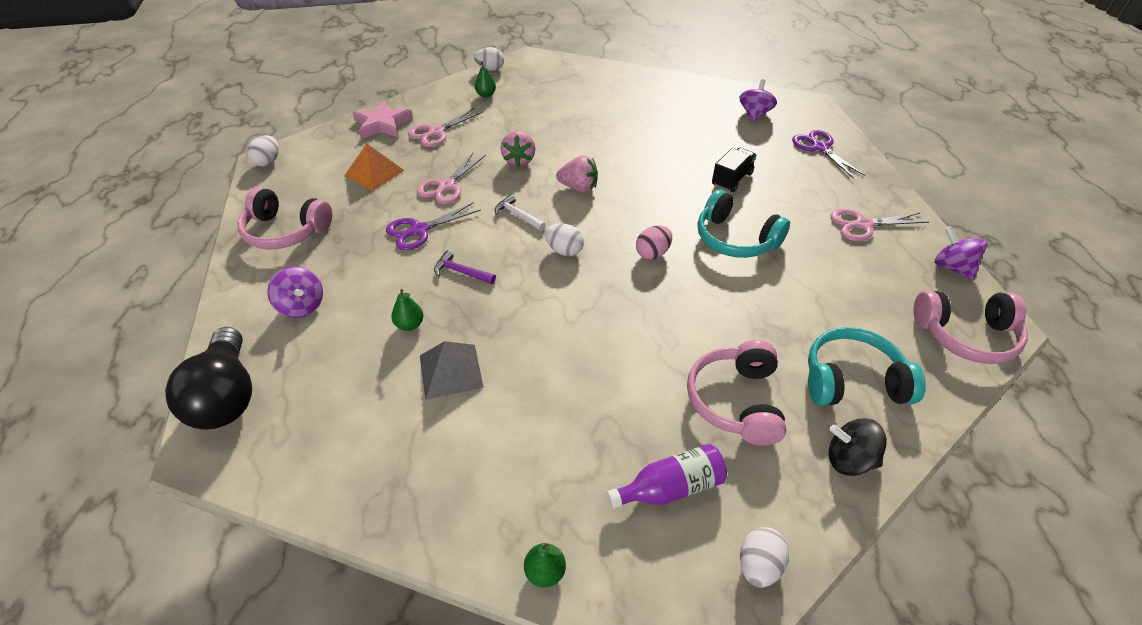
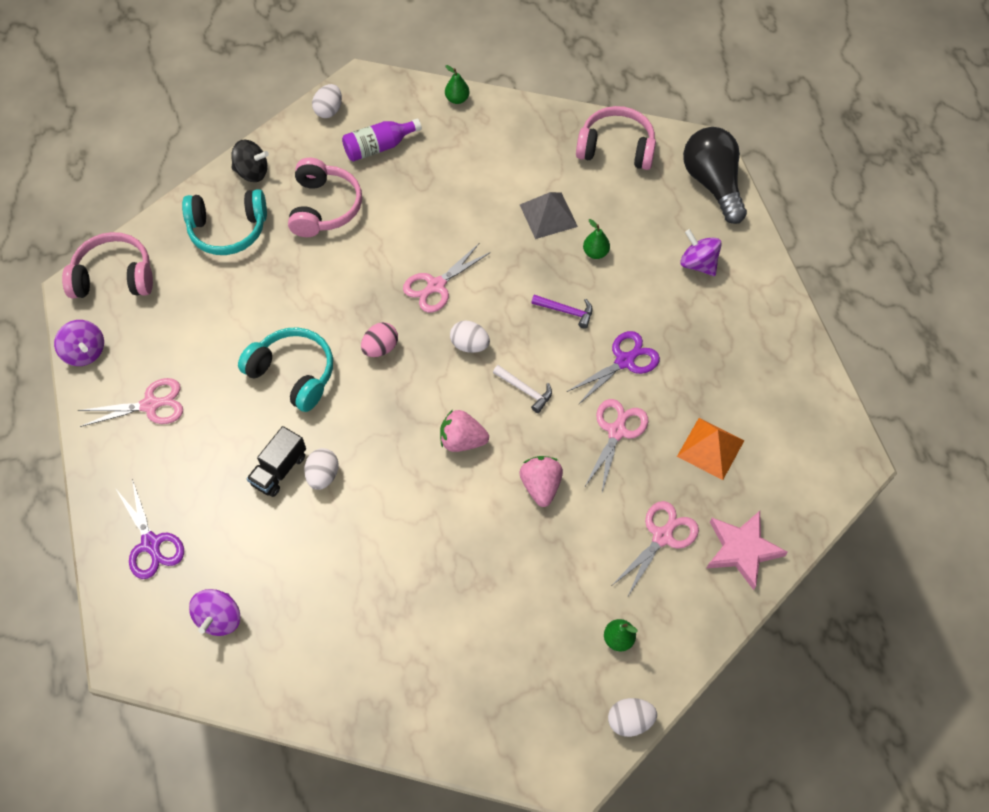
camera: 175 degrees right, 15 degrees up
(268, 162) = (849, 458): white egg -> white egg (323, 475)
(285, 231) = (762, 349): pink headphones -> pink headphones (616, 148)
(594, 303) = (436, 286): none -> pink scissors

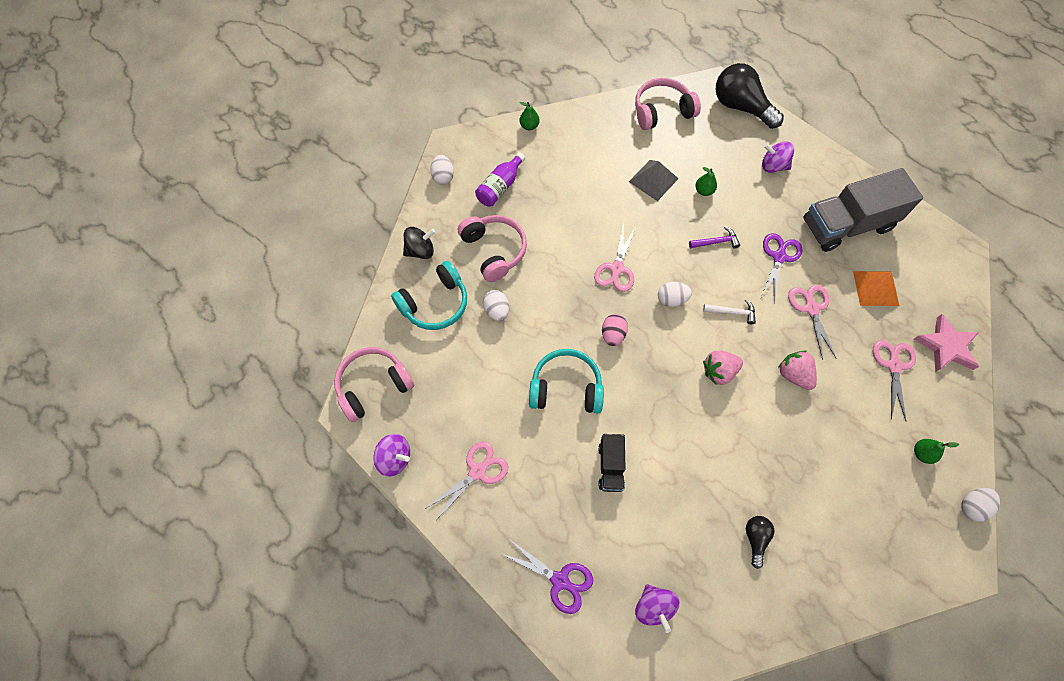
camera: 30 degrees left, 5 degrees up
(323, 475) = (644, 452): white egg -> white egg (497, 311)
(369, 617) = (755, 539): none -> black light bulb
(732, 367) = (846, 225): none -> grey truck

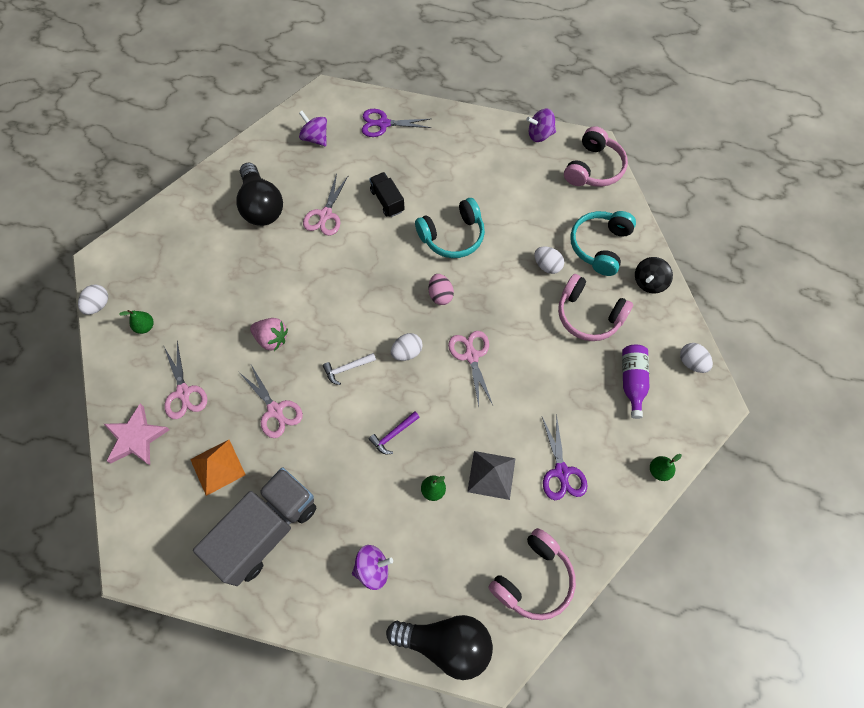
camera: 150 degrees right, 0 degrees up
(477, 471) = (478, 154): pink scissors -> pink scissors (325, 215)
(719, 372) = (337, 309): pink strawberry -> none
(755, 539) = (261, 206): black light bulb -> black light bulb, size x2.06
(779, 257) = (325, 451): purple scissors -> purple scissors (561, 472)

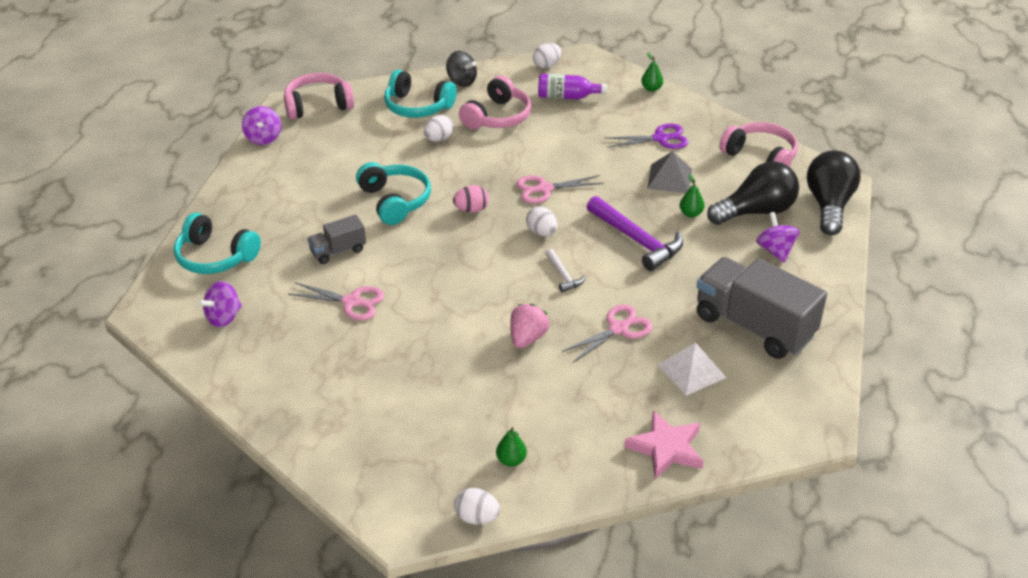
camera: 90 degrees left, 25 degrees down
(183, 392) = (602, 410): pink scissors -> none
(217, 467) = (691, 371): orange pyramid -> white pyramid
(261, 206) = (329, 362): black light bulb -> black light bulb (756, 211)
(383, 124) = (215, 257): purple scissors -> turquoise headphones
(387, 201) = (338, 251): black truck -> grey truck
(393, 434) = (637, 240): purple hammer -> purple hammer, size x1.98
(593, 168) = (318, 105): pink headphones -> pink headphones turned 45 degrees counterclockwise

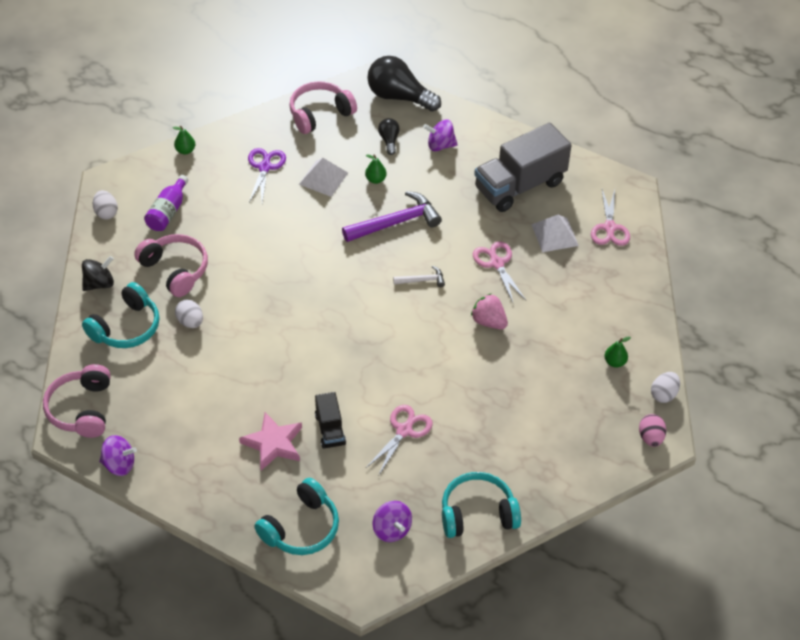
camera: 75 degrees left, 10 degrees up
(338, 251) = (330, 429): grey truck -> black truck
(395, 201) = (273, 374): turquoise headphones -> turquoise headphones (477, 513)
(471, 210) = (310, 321): pink egg -> pink egg (650, 438)
(541, 232) = (361, 280): white egg -> none
(544, 189) = (302, 263): pink scissors -> pink scissors (609, 228)
(666, 448) = (626, 271): pink star -> pink star (273, 444)
(669, 178) = (323, 178): grey pyramid -> white pyramid
(756, 211) = (389, 140): black light bulb -> black light bulb, size x0.49

